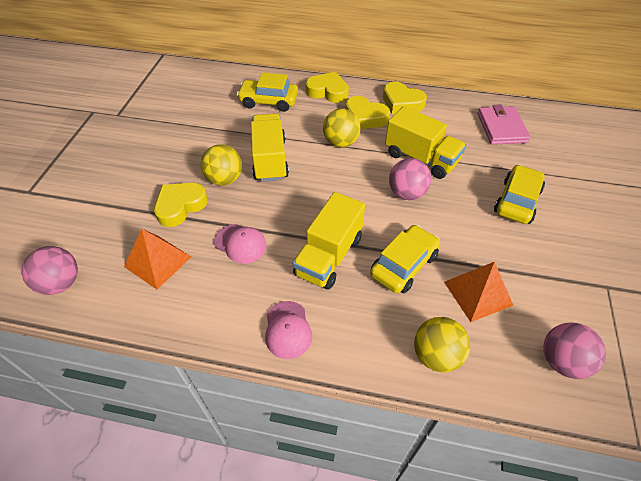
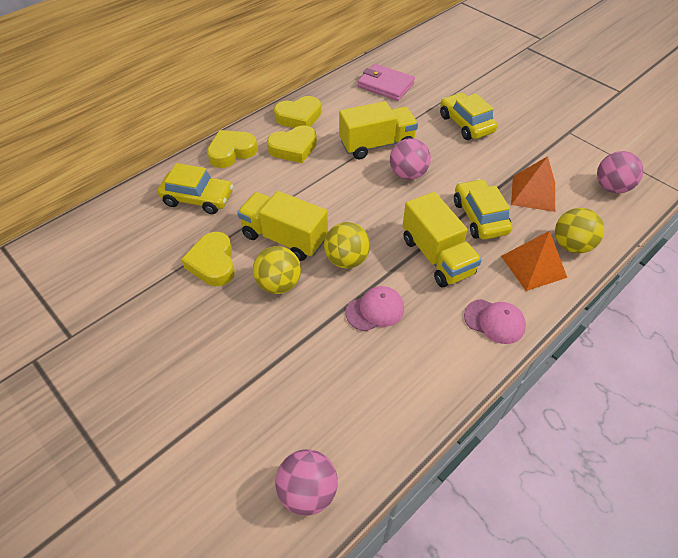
camera: 55 degrees left, 0 degrees up
(158, 261) = (346, 386): orange pyramid -> orange pyramid (533, 266)
(180, 206) = (285, 336): yellow heart -> yellow heart (213, 263)
(269, 101) = (198, 198): yellow car -> yellow car turned 120 degrees counterclockwise
(341, 142) = (310, 180): yellow ball -> yellow ball (346, 260)

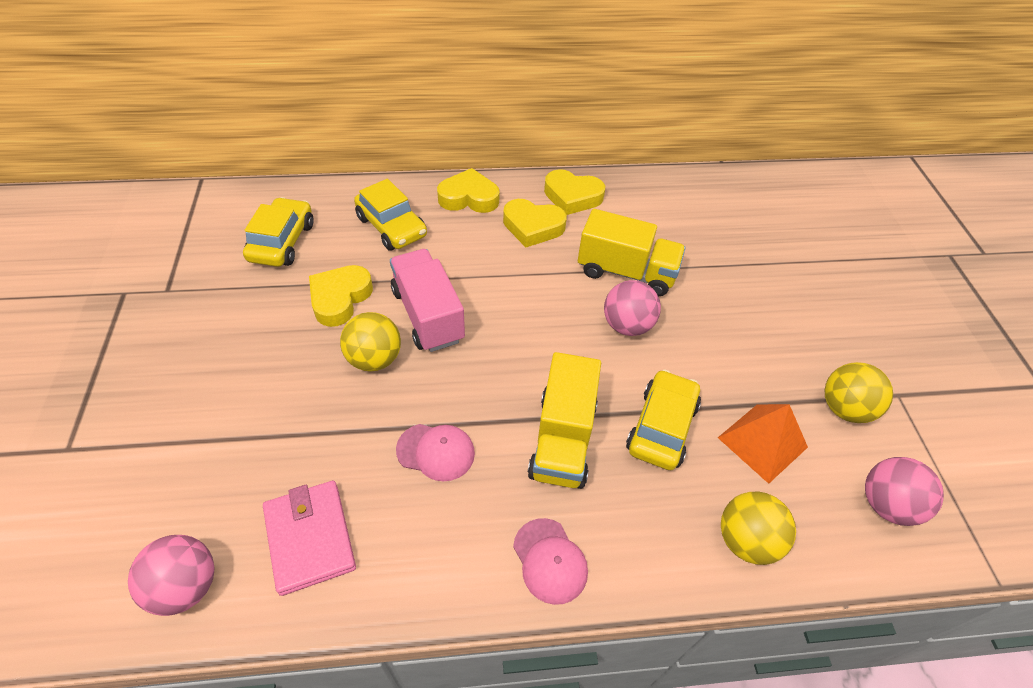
camera: 35 degrees right, 0 degrees up
(284, 238) = (428, 315): yellow truck -> pink truck
(346, 260) = (463, 378): yellow ball -> yellow ball (844, 408)
(385, 85) = (707, 210): pink wallet -> pink wallet (310, 538)
(466, 124) = (761, 306): yellow car -> yellow car (282, 242)
(533, 266) = (667, 531): orange pyramid -> none

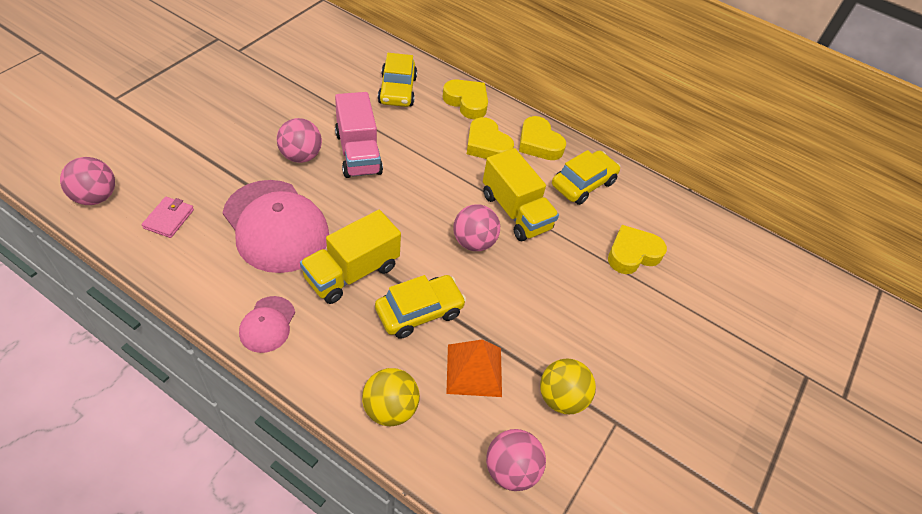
camera: 35 degrees right, 0 degrees up
(282, 242) = (325, 61): yellow car -> yellow car (583, 184)
(310, 538) = (169, 219): pink wallet -> pink wallet, size x0.63
(340, 298) = (320, 111): yellow heart -> yellow heart (632, 254)
(374, 359) = (301, 156): yellow ball -> pink ball
(428, 315) = (358, 153): pink truck -> pink truck turned 150 degrees clockwise
(436, 452) = (276, 226): pink cap -> pink cap, size x2.07

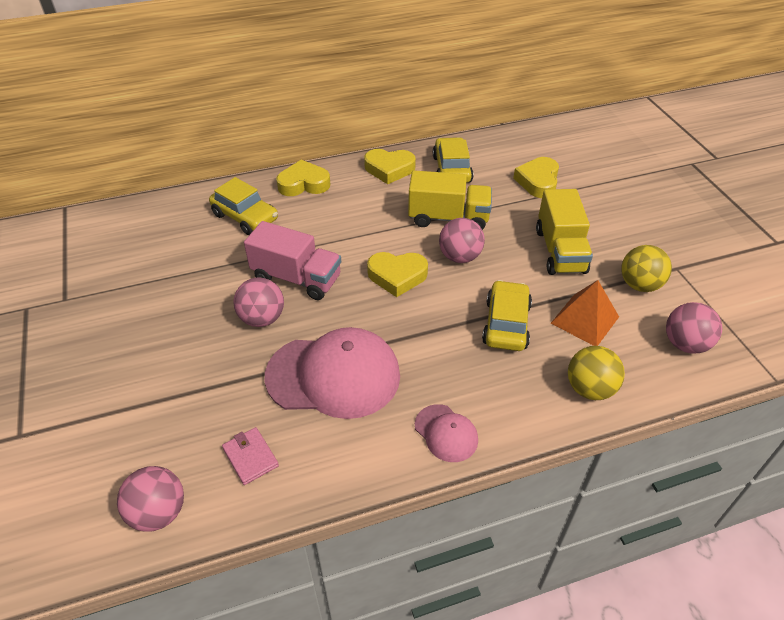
camera: 45 degrees left, 5 degrees down
(352, 272) = (432, 347): yellow truck -> yellow truck (560, 251)
(487, 145) = (363, 197): yellow heart -> yellow heart (397, 276)

